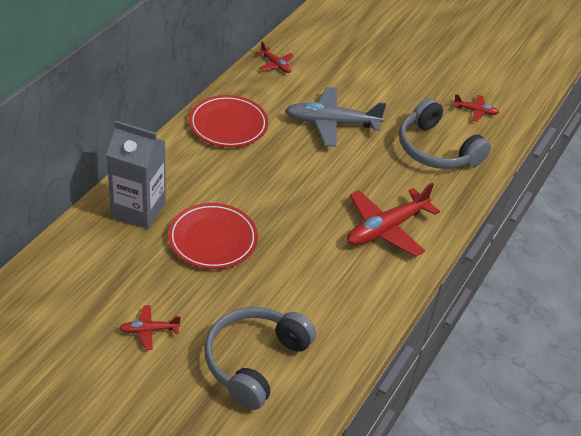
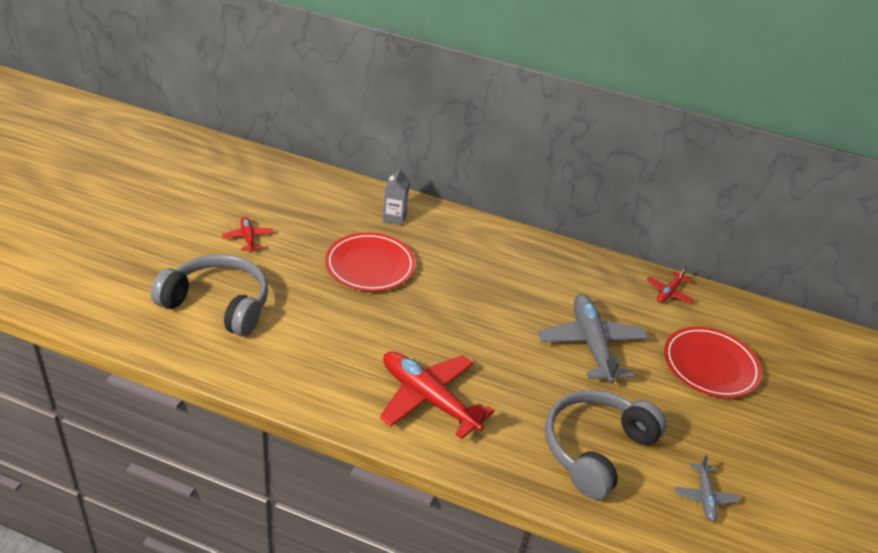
camera: 80 degrees right, 5 degrees down
(138, 210) = (394, 218): grey carton -> grey carton, size x0.52
(228, 125) = (543, 264): red plate -> red plate (710, 366)
(475, 111) = (705, 497): red plane -> grey plane

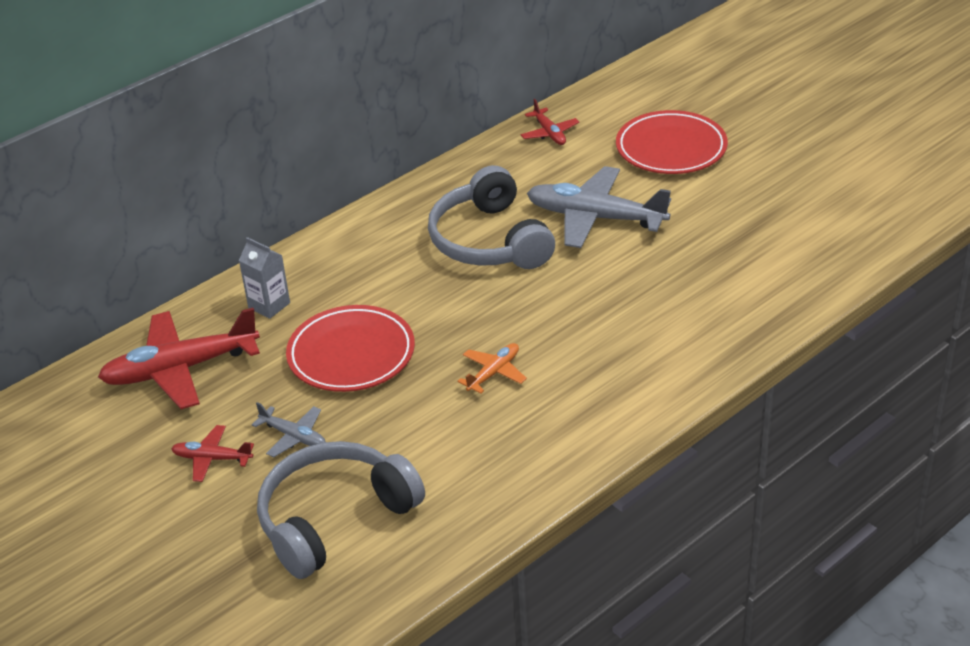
camera: 55 degrees left, 0 degrees up
(390, 338) = (493, 373): none -> orange plane
(428, 399) = (609, 369): red plane -> red plane (180, 369)
(595, 448) = (741, 268): grey headphones -> grey headphones (489, 241)
(705, 497) = (832, 219): grey plane -> grey plane (294, 436)

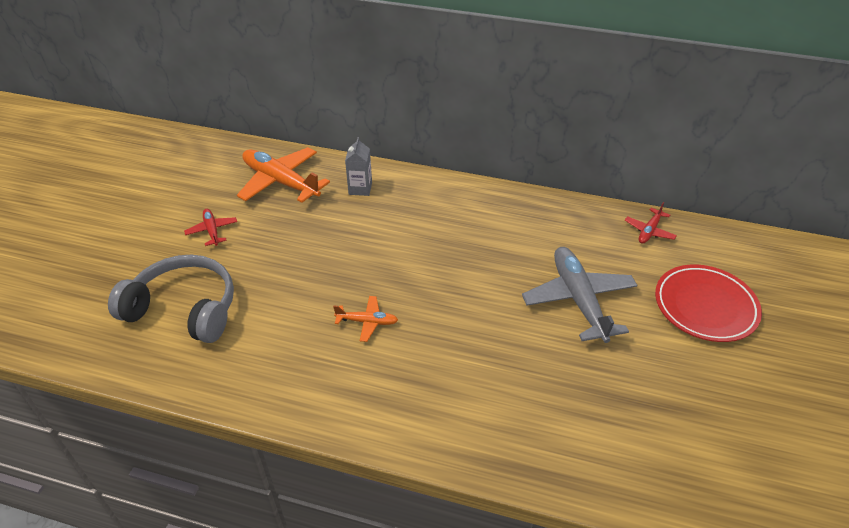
camera: 55 degrees right, 5 degrees up
(180, 369) = (280, 182): red plane -> orange plane
(294, 436) = (249, 255): grey plane -> none
(351, 354) = (340, 244): red plate -> none
(489, 241) = (502, 255): grey headphones -> none

